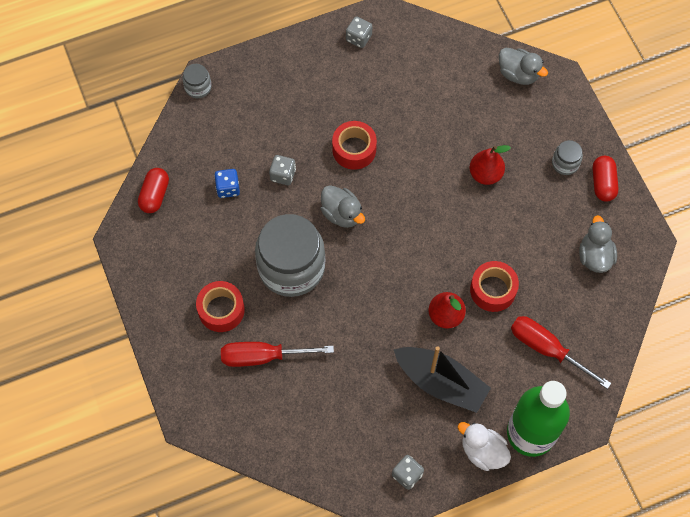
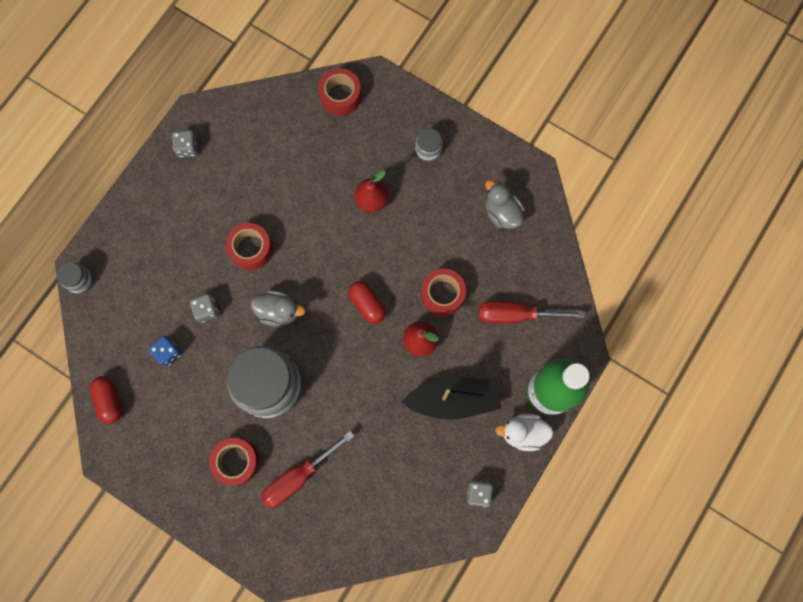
camera: 35 degrees left, 10 degrees up
(518, 74) = (340, 96): grey duck -> red tape
(603, 183) = (468, 147): red capsule -> red capsule (367, 304)

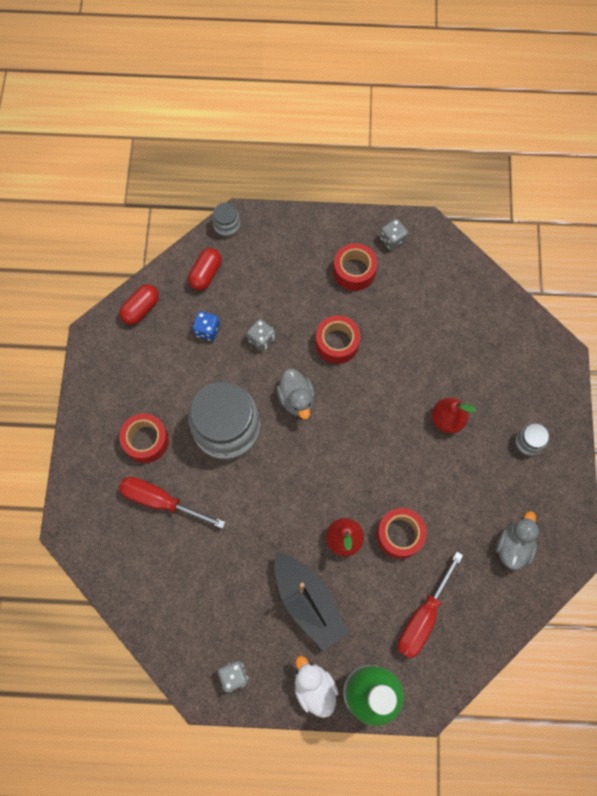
camera: 60 degrees right, 5 degrees down
(340, 96) = (525, 336): red tape -> red tape (354, 271)
(367, 304) = (349, 471): red capsule -> red capsule (206, 274)
(516, 315) = (423, 616): red screwdriver -> red screwdriver turned 120 degrees counterclockwise

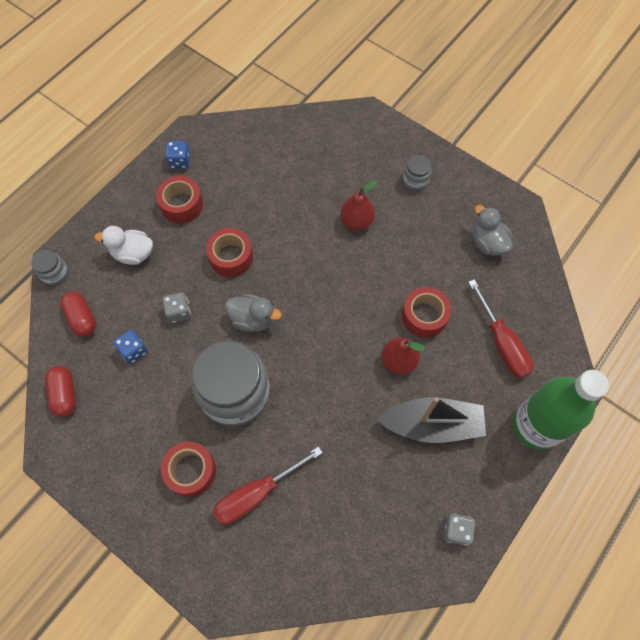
camera: 55 degrees left, 5 degrees down
(314, 687) = (507, 467): white duck -> white duck (133, 254)
(392, 240) = (180, 161): grey dice -> blue dice

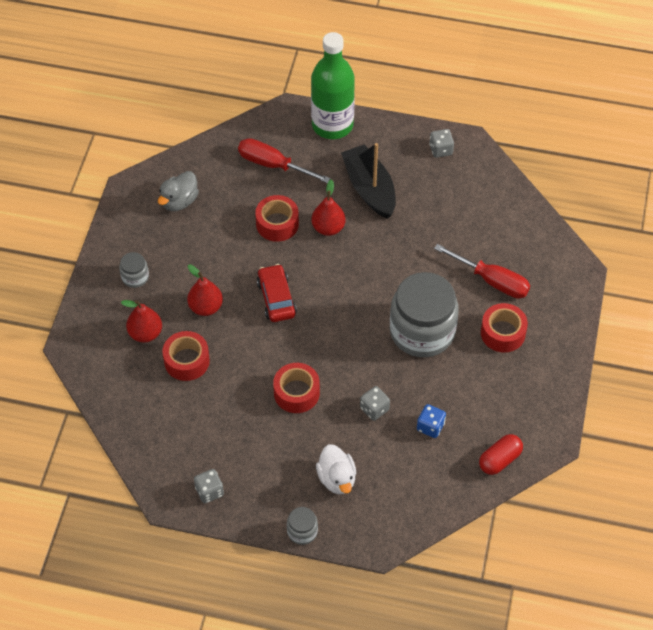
camera: 115 degrees left, 10 degrees down
(54, 273) = (394, 538): grey jar -> grey jar (302, 531)
(82, 318) = (425, 486): red capsule -> none
(180, 161) = (209, 491): blue dice -> grey dice
(181, 205) = (261, 463): red tape -> red tape (187, 361)
(253, 319) = (349, 347): grey duck -> none
(337, 281) = (276, 298): none -> red car
(352, 168) = (145, 333): none -> red pear
(501, 343) = (273, 165): red screwdriver -> red screwdriver turned 105 degrees counterclockwise

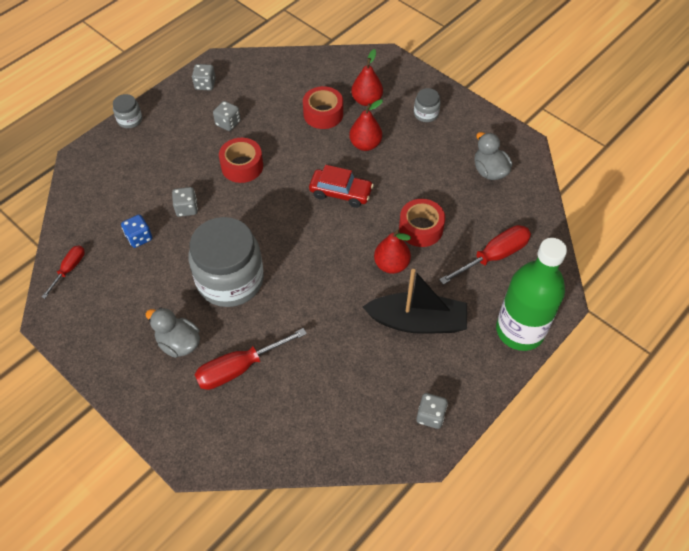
camera: 120 degrees right, 0 degrees up
(250, 437) = (228, 123): none -> grey dice
(337, 478) = (150, 157): white duck -> none
(499, 460) = (69, 269): red capsule -> red screwdriver
(503, 333) = (179, 343): red tape -> grey duck

